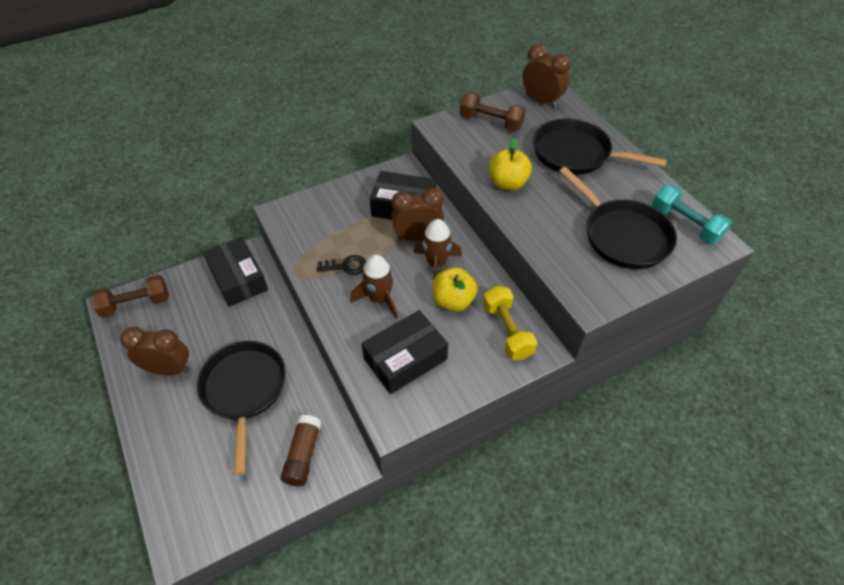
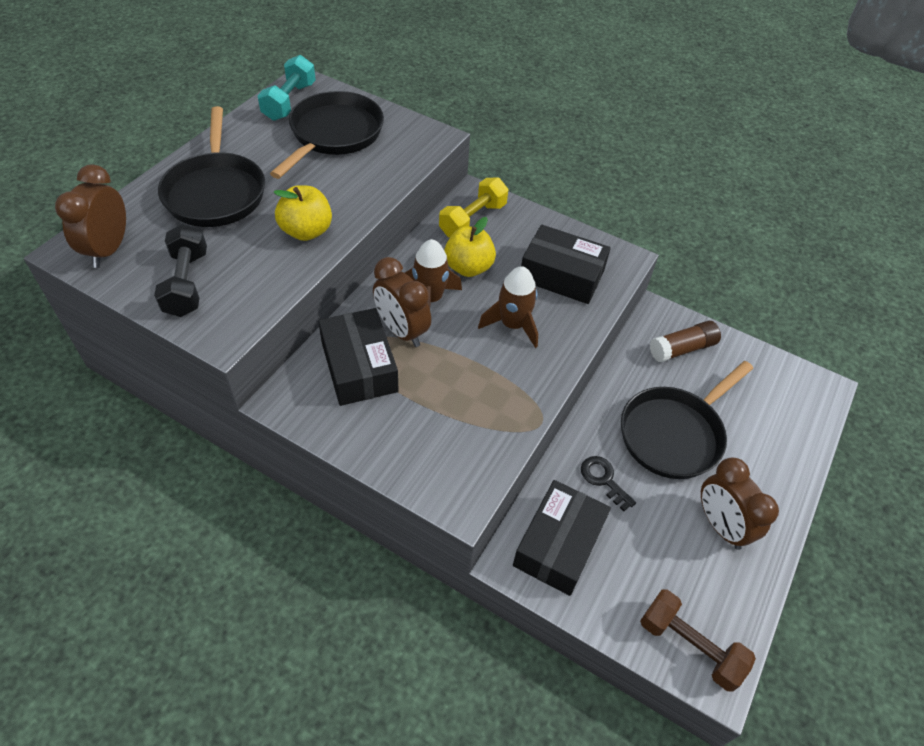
camera: 125 degrees left, 0 degrees up
(346, 266) = (493, 376): black key -> black key (603, 479)
(491, 122) = (186, 283): brown dumbbell -> black dumbbell

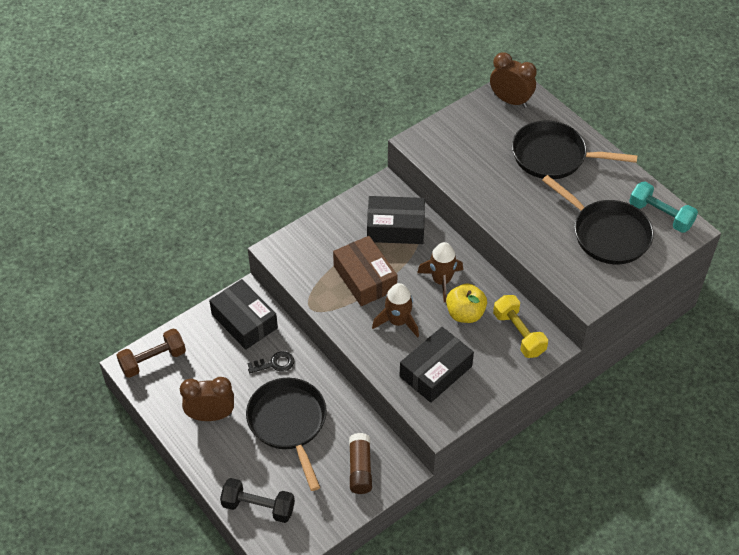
camera: 115 degrees right, 0 degrees up
(186, 283) = (466, 131): black dumbbell -> black dumbbell (258, 507)
(306, 231) = (496, 196): yellow apple -> none
(402, 331) = (417, 257): brown clock -> none
(462, 376) = (365, 278): none -> brown box

